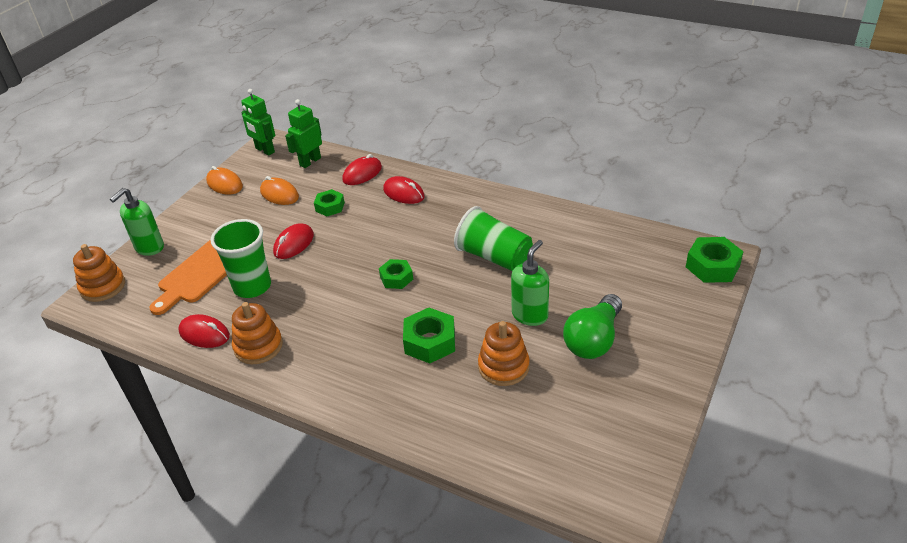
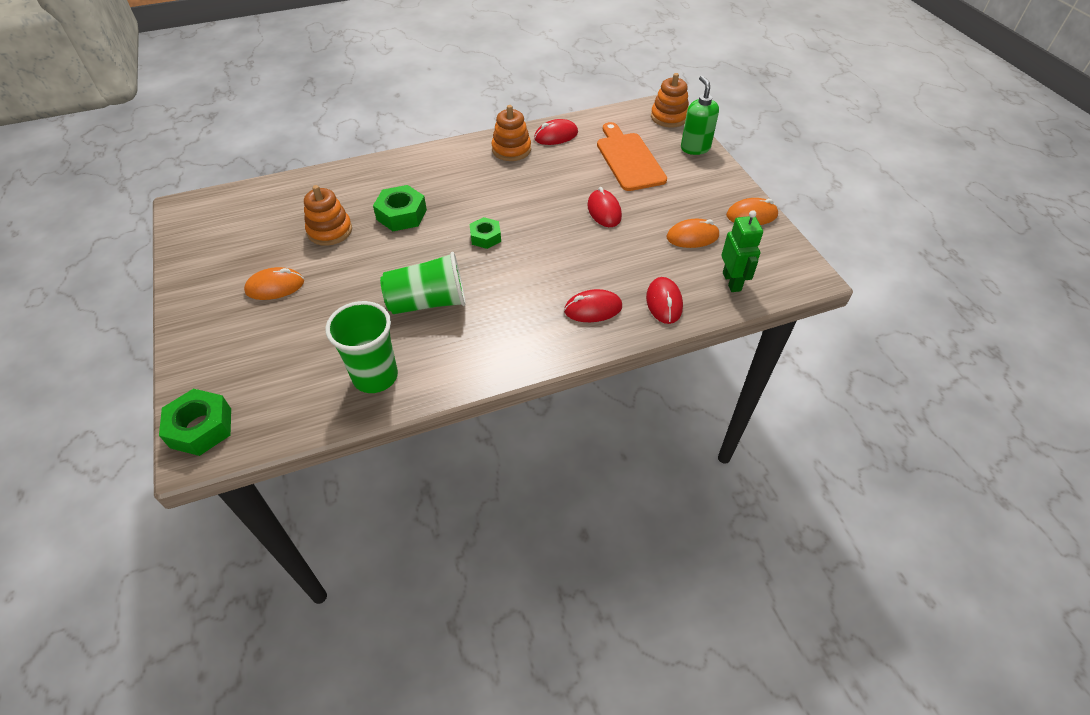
camera: 130 degrees right, 10 degrees up
(252, 286) = (578, 171): green cup -> green cup (375, 376)
(264, 150) = (793, 264): green robot -> none
(330, 207) = (632, 254): green nut -> none
(530, 315) = (345, 275): green soap dispenser -> none
(593, 340) = (275, 287): green light bulb -> orange mouse

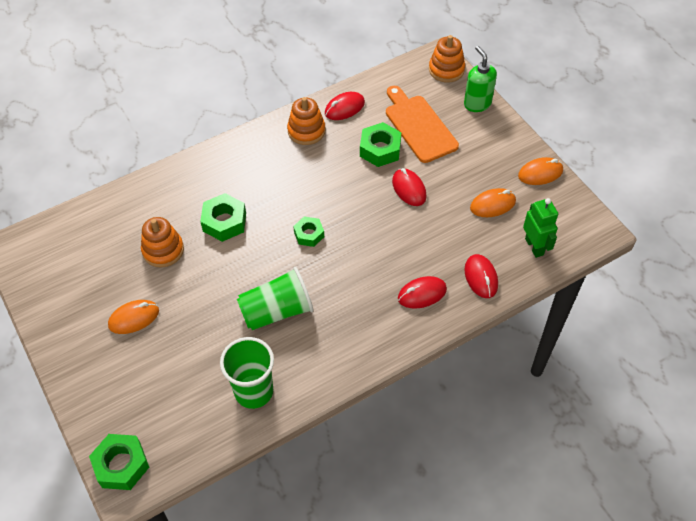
camera: 10 degrees left, 5 degrees up
(583, 174) = (380, 149): none -> green nut

